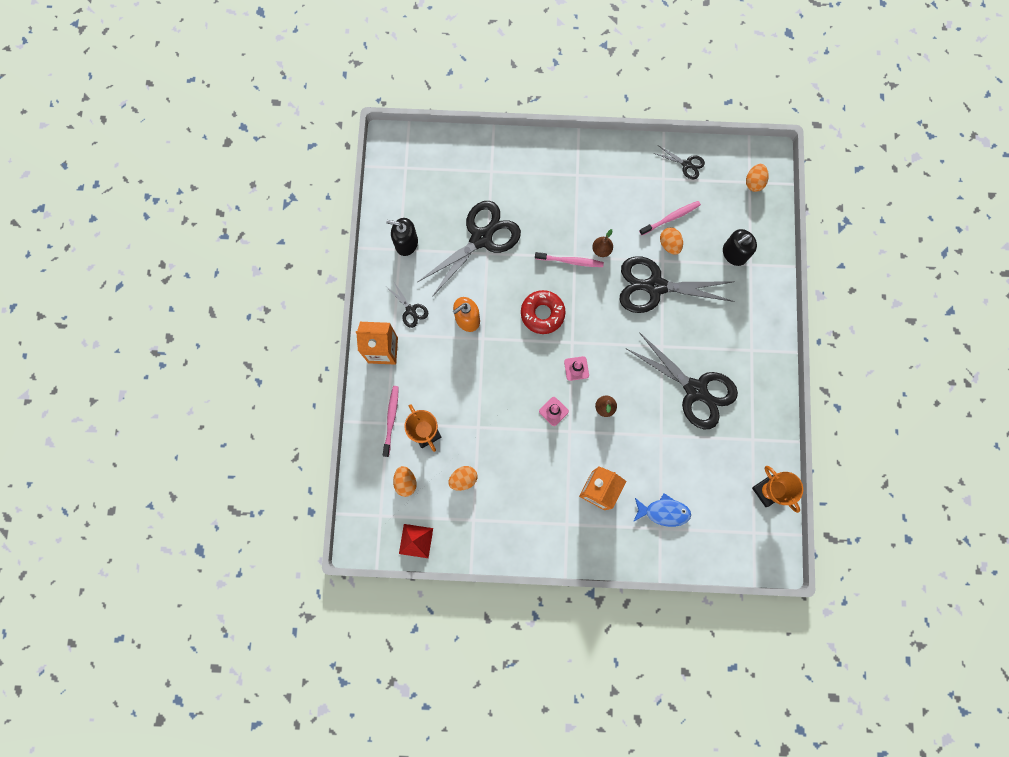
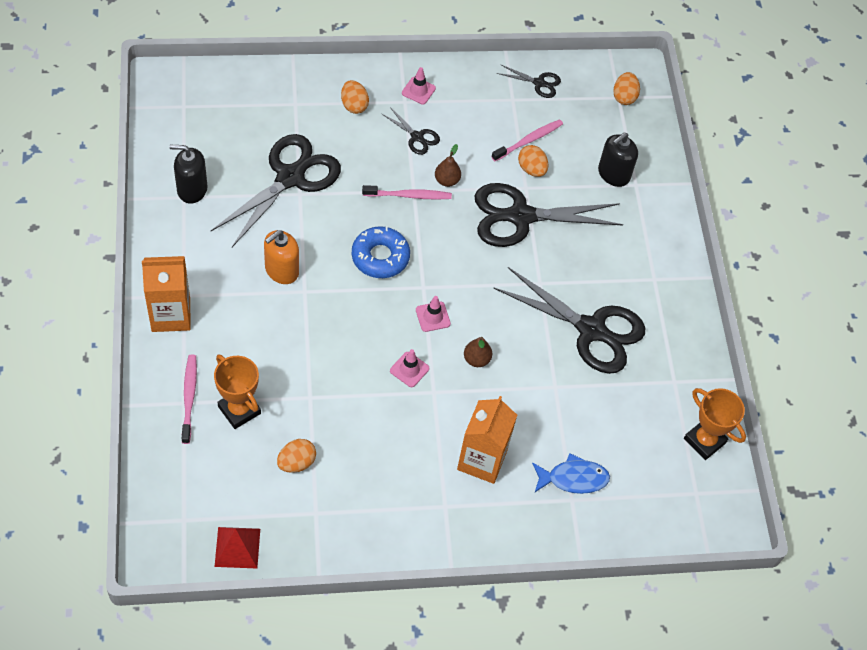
camera: 15 degrees left, 20 degrees down
(406, 482) = (216, 474): orange egg -> orange egg (354, 105)
(410, 310) = (204, 265): black scissors -> black scissors (417, 137)
(542, 313) = (380, 257): red donut -> blue donut
(589, 165) = (418, 90): none -> pink traffic cone

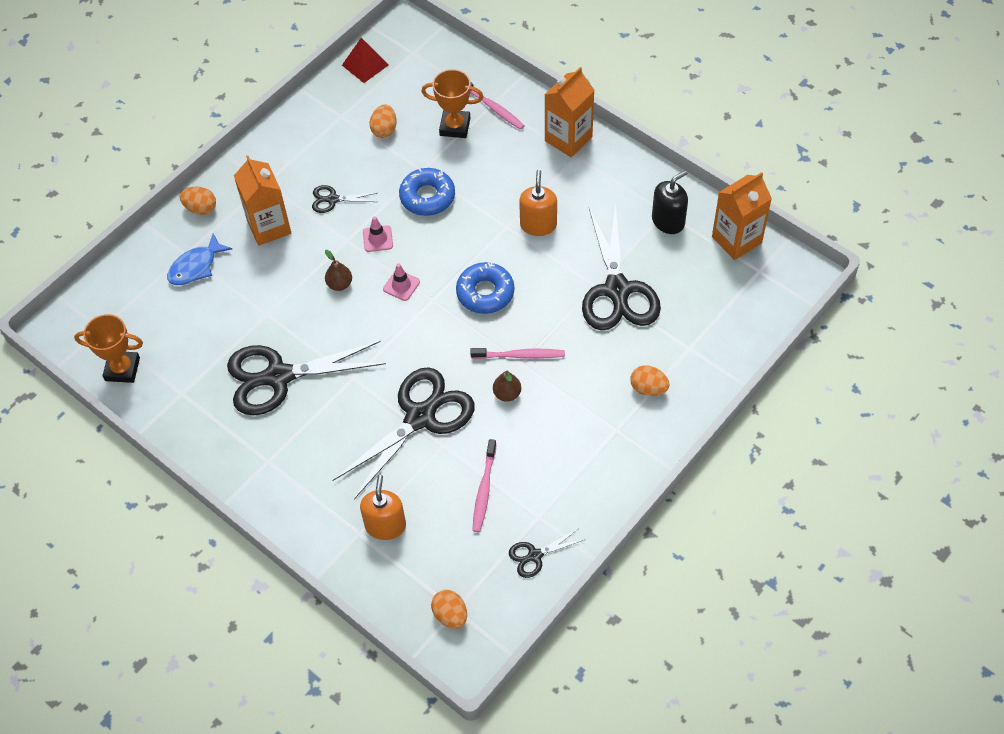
camera: 145 degrees right, 0 degrees up
(167, 136) = (736, 240): none -> orange carton
(333, 369) = (427, 197): none -> blue donut
(409, 195) = (520, 355): pink toothbrush -> pink toothbrush turned 135 degrees counterclockwise
(417, 137) = (571, 408): black scissors -> black scissors (333, 199)
(418, 90) = (618, 450): pink traffic cone -> none
(531, 169) = (454, 466): orange egg -> orange egg (201, 208)
(613, 174) = (385, 525): black soap dispenser -> orange soap dispenser

